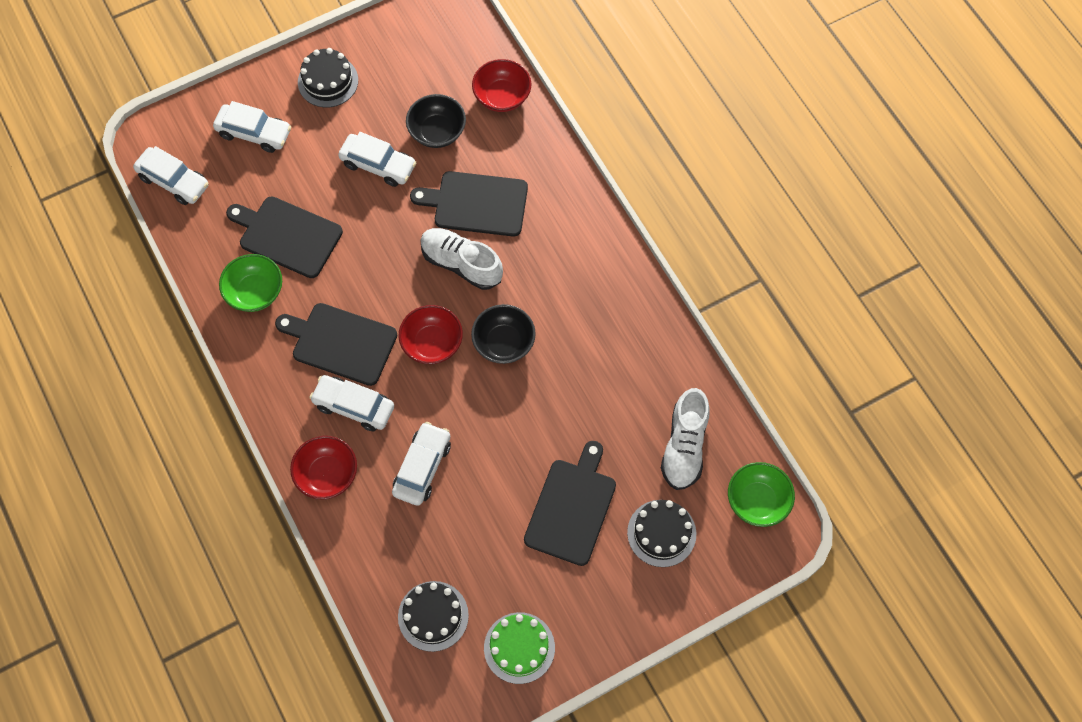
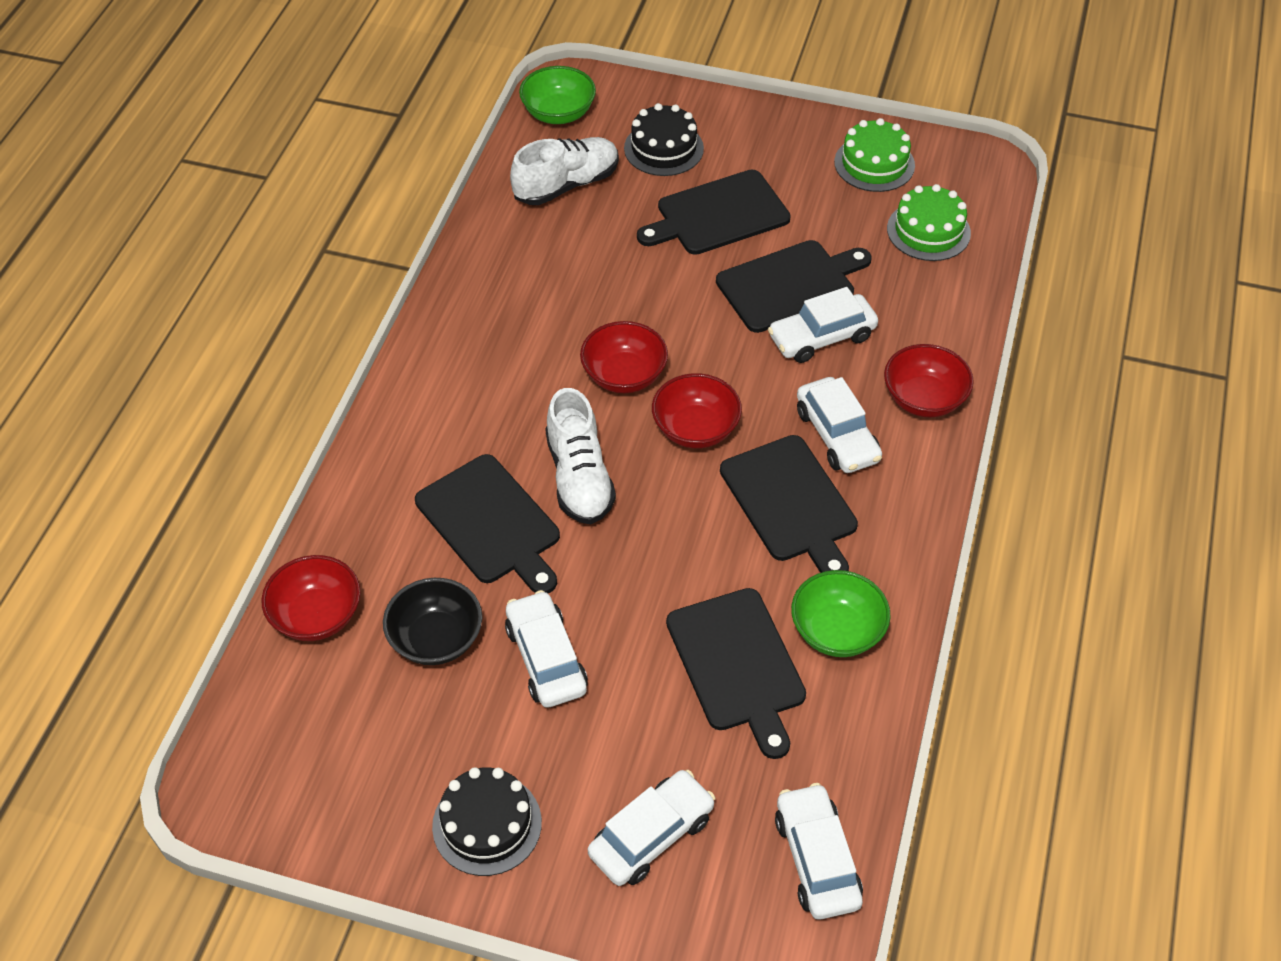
camera: 135 degrees left, 15 degrees down
(254, 133) = (651, 835): white car -> white car turned 75 degrees clockwise
(433, 616) = (928, 231): black cake -> green cake
(476, 490) = (790, 285): none -> black cutting board
(504, 343) = (624, 375): black bowl -> red bowl

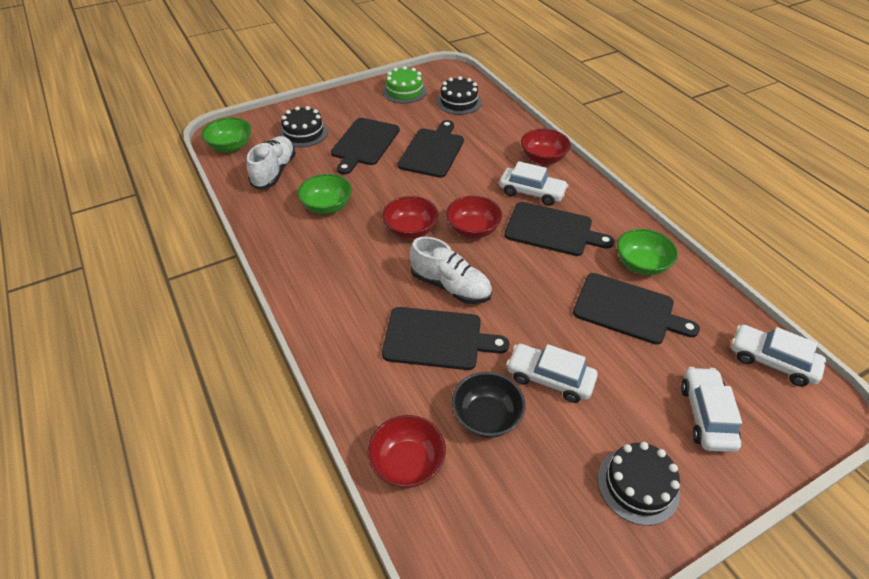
camera: 45 degrees left, 5 degrees down
(570, 275) = (327, 206): none -> green bowl
(822, 337) = (473, 162): white car -> none
(928, 231) = (459, 102): green cake -> black cake

